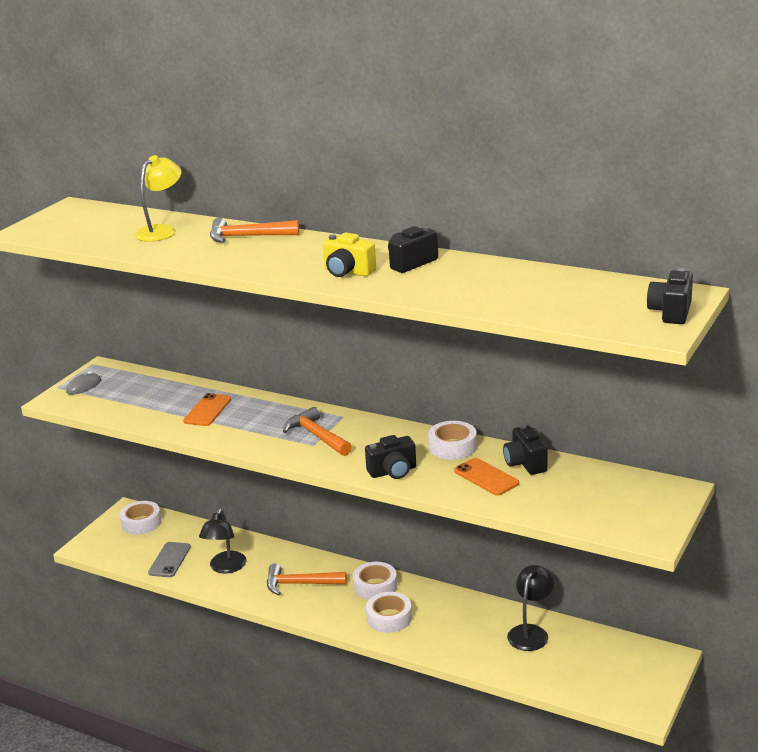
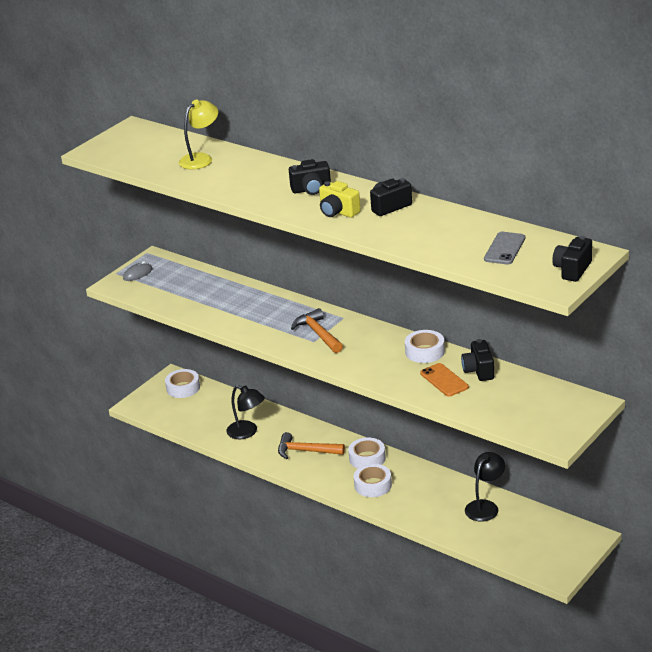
camera: 10 degrees right, 5 degrees up
(169, 560) = (202, 422): grey phone -> grey phone (504, 249)
(207, 410) = (234, 304): orange phone -> none
(225, 568) = (247, 432): black lamp -> black lamp turned 75 degrees counterclockwise
(247, 237) = (267, 170): orange hammer -> none
(393, 471) = (371, 370): black camera -> black camera (311, 189)

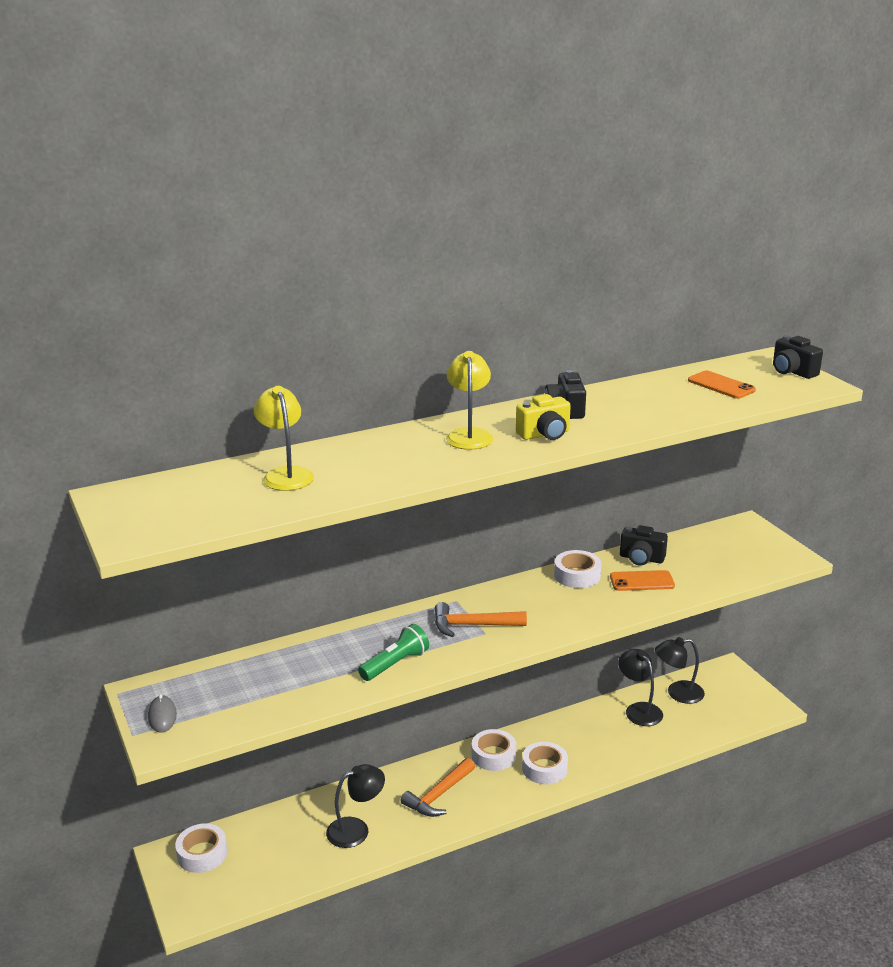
camera: 65 degrees left, 5 degrees down
(249, 323) = (395, 664): none -> green flashlight
(311, 189) = (469, 435): black camera -> yellow lamp
(504, 249) = (721, 385): grey phone -> orange phone
(527, 519) = (677, 693): none -> black lamp

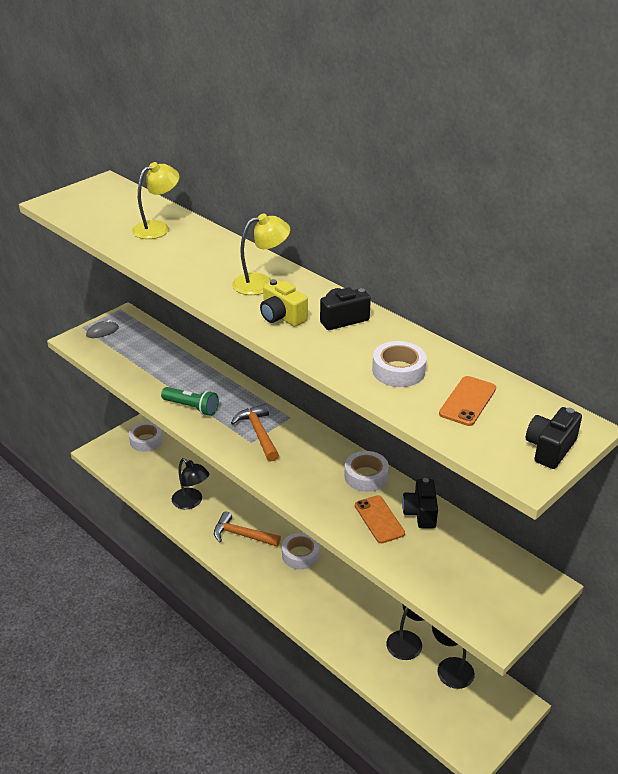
camera: 70 degrees right, 10 degrees up
(544, 768) = (298, 590): white tape -> white tape (398, 371)

